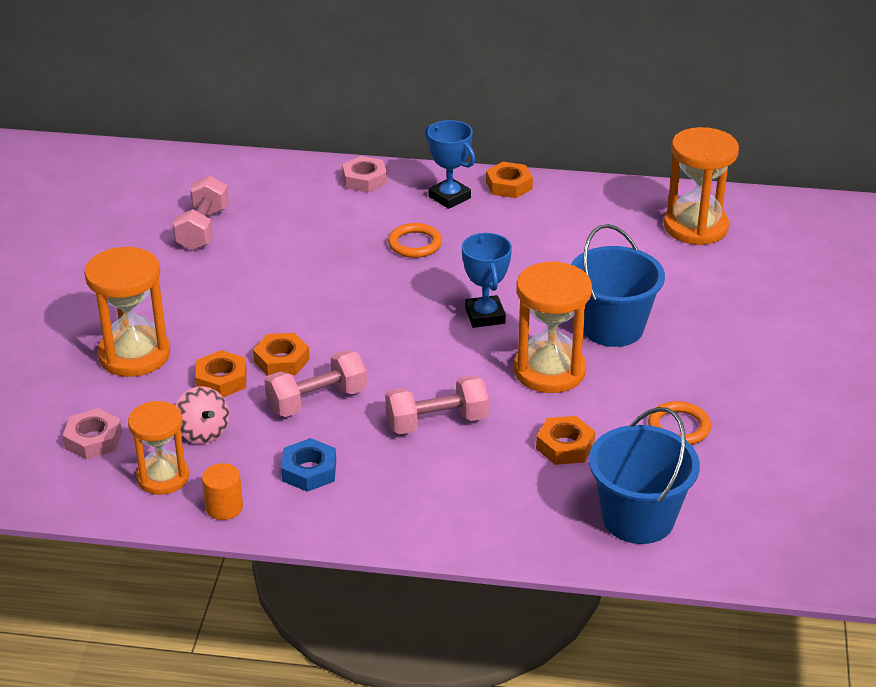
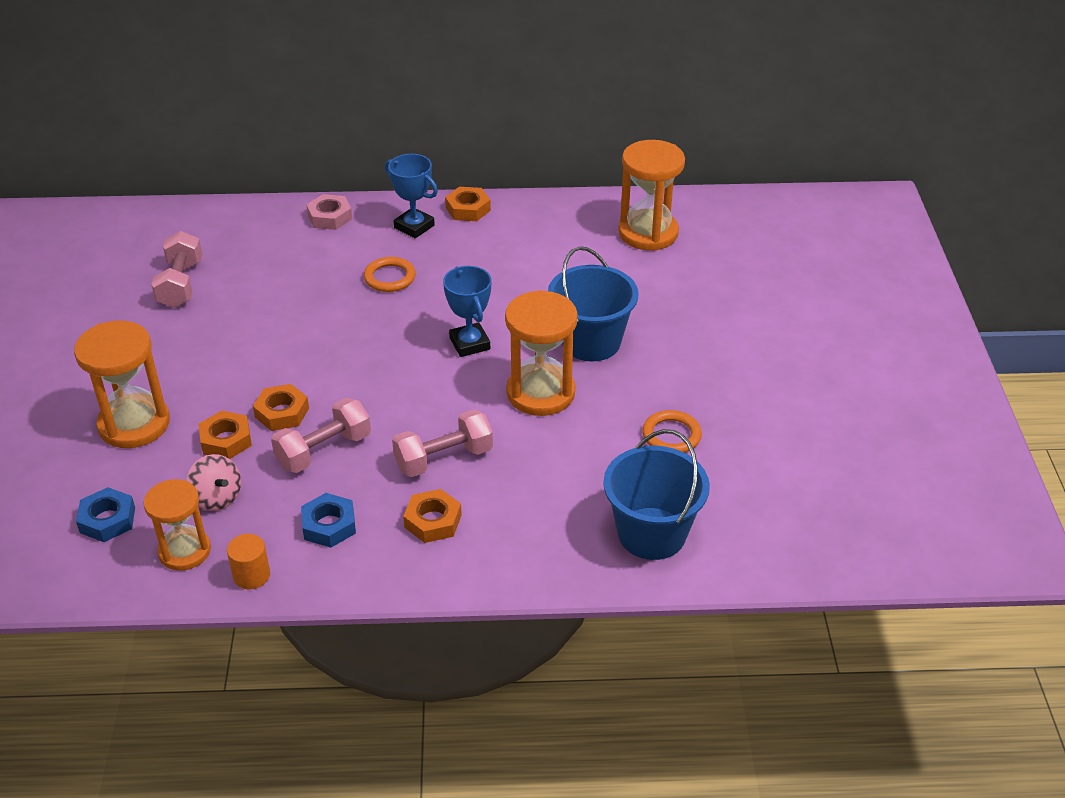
camera: 10 degrees left, 5 degrees up
(93, 440) = (107, 520): pink nut -> blue nut
(565, 446) = (569, 468): orange nut -> orange nut (433, 521)

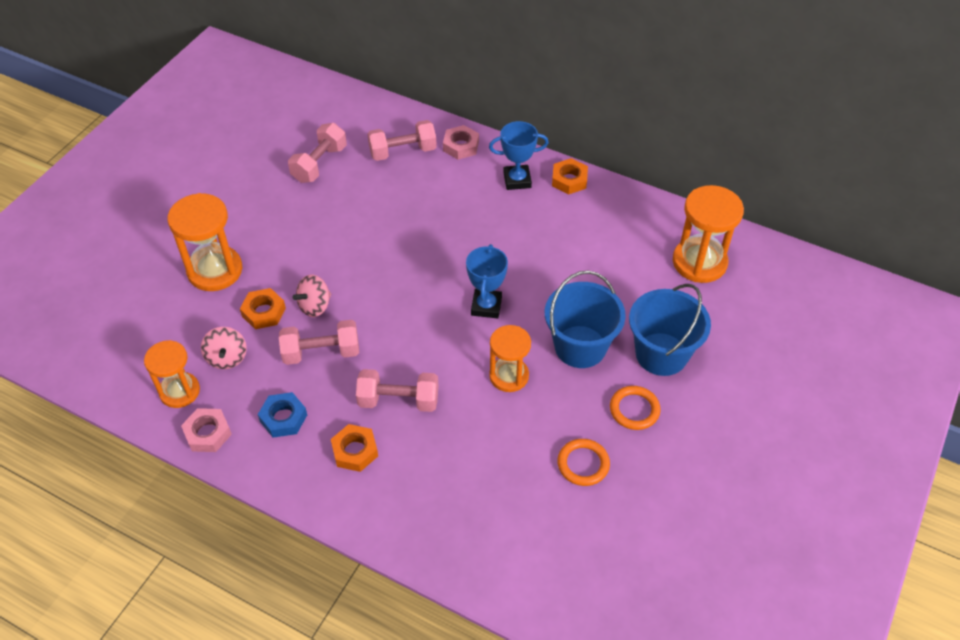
camera: 30 degrees right, 10 degrees up
(107, 520) = (150, 341): blue nut -> none
(251, 575) = (207, 433): orange cylinder -> pink nut
(269, 242) = (403, 151): none -> pink dumbbell
(282, 413) = (315, 306): orange nut -> pink spinning top
(390, 277) = (468, 220): orange ring -> orange ring (634, 409)
(414, 227) = (517, 180): blue trophy -> blue trophy turned 75 degrees counterclockwise
(540, 393) = (509, 376): orange hourglass -> orange hourglass, size x0.67
(651, 533) = (505, 545): blue bucket -> blue bucket (661, 354)

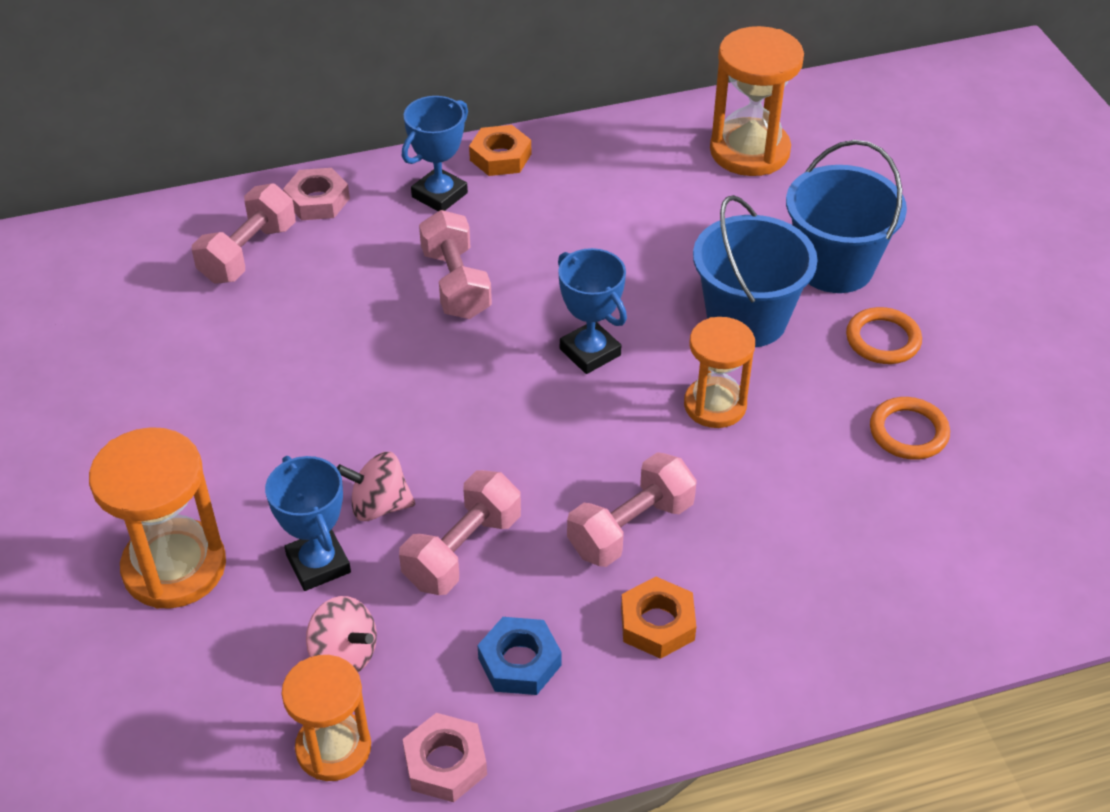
camera: 45 degrees left, 5 degrees down
(263, 312) = (318, 564): orange nut -> blue trophy
(315, 306) = (379, 506): pink spinning top -> pink spinning top turned 90 degrees clockwise
(319, 164) = (149, 339): pink dumbbell -> pink dumbbell (456, 284)

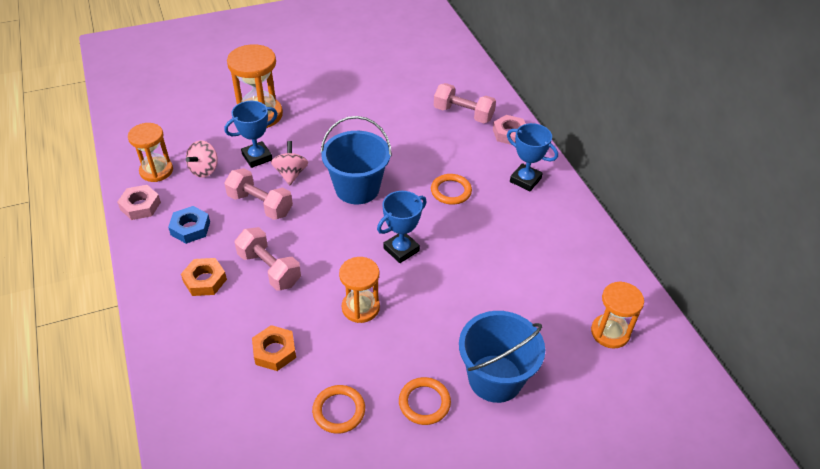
camera: 85 degrees right, 0 degrees up
(456, 284) = (451, 191): pink dumbbell -> orange ring
(500, 157) = (567, 204): orange nut -> orange nut (274, 351)
(747, 319) = (436, 326): blue bucket -> blue bucket (357, 188)
(749, 151) = (610, 332): orange hourglass -> orange hourglass, size x0.67

